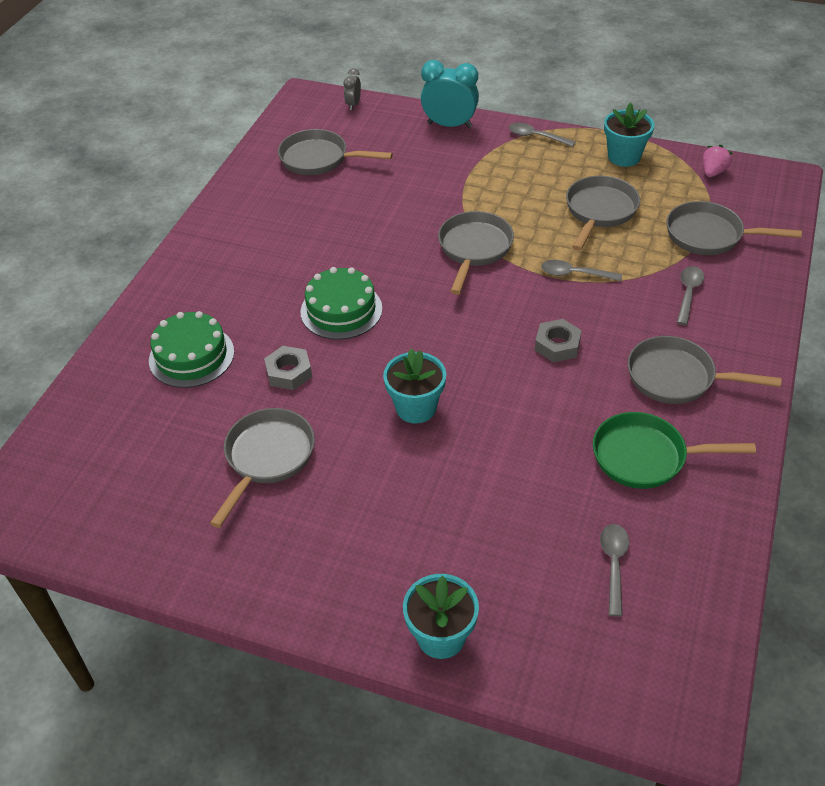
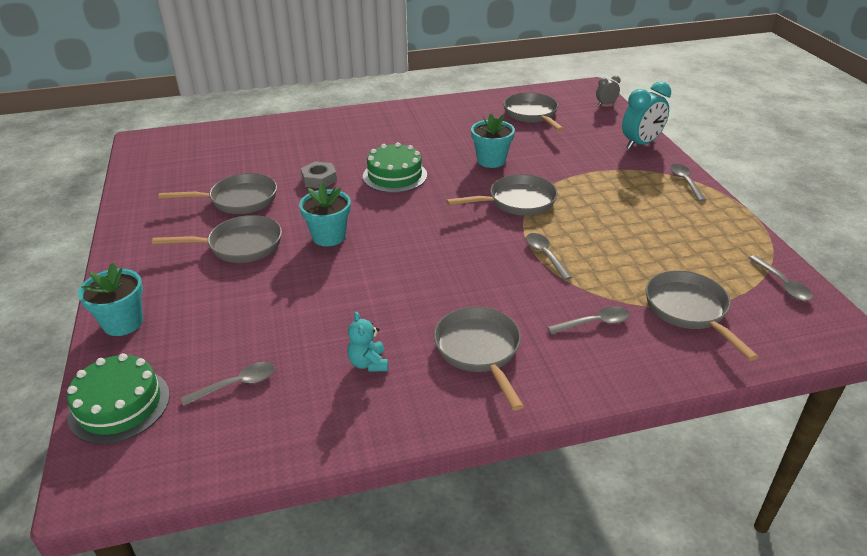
camera: 55 degrees right, 10 degrees down
(191, 356) = (304, 145): green cake -> green cake (119, 405)
(449, 125) = (641, 144): turquoise clock -> turquoise clock turned 75 degrees clockwise
(557, 345) = (453, 275): grey nut -> none
(599, 211) = (638, 241): grey pan -> grey pan (240, 246)
(624, 157) = (726, 230): turquoise flower pot -> turquoise flower pot (491, 160)
(645, 457) = (368, 363): green pan -> turquoise teddy bear
(713, 172) = (782, 284): pink strawberry -> grey spoon

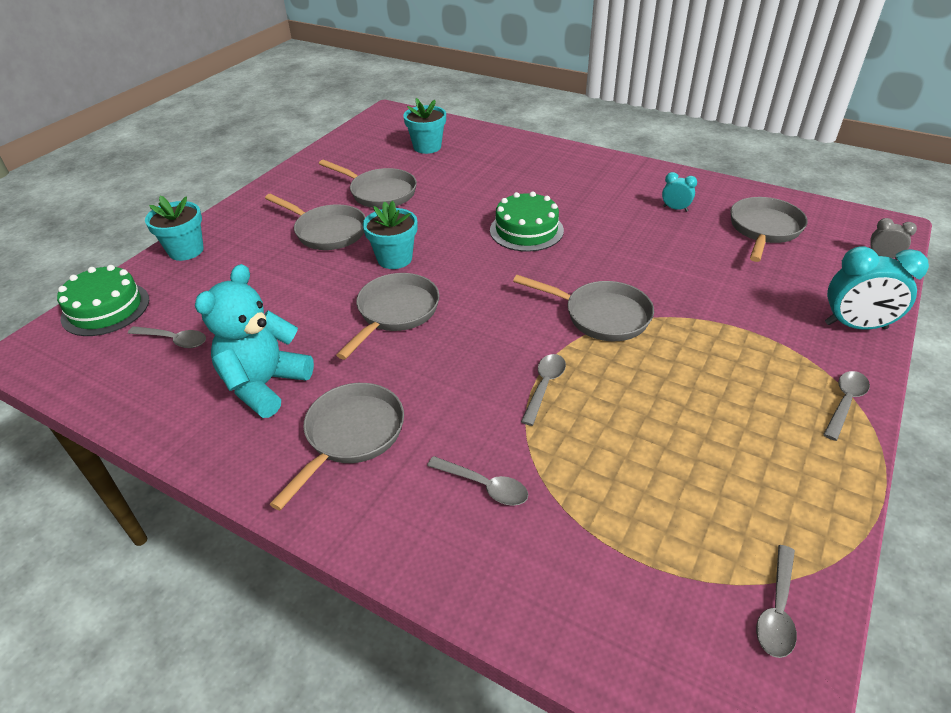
camera: 45 degrees right, 5 degrees up
(319, 179) = (461, 203): grey nut -> none
(368, 363) = (265, 385): turquoise teddy bear -> turquoise teddy bear, size x2.04
(467, 123) = (675, 209): none -> turquoise clock
(491, 160) = (640, 259): turquoise flower pot -> turquoise flower pot (427, 147)
(689, 310) = (603, 549): grey pan -> grey pan (395, 312)

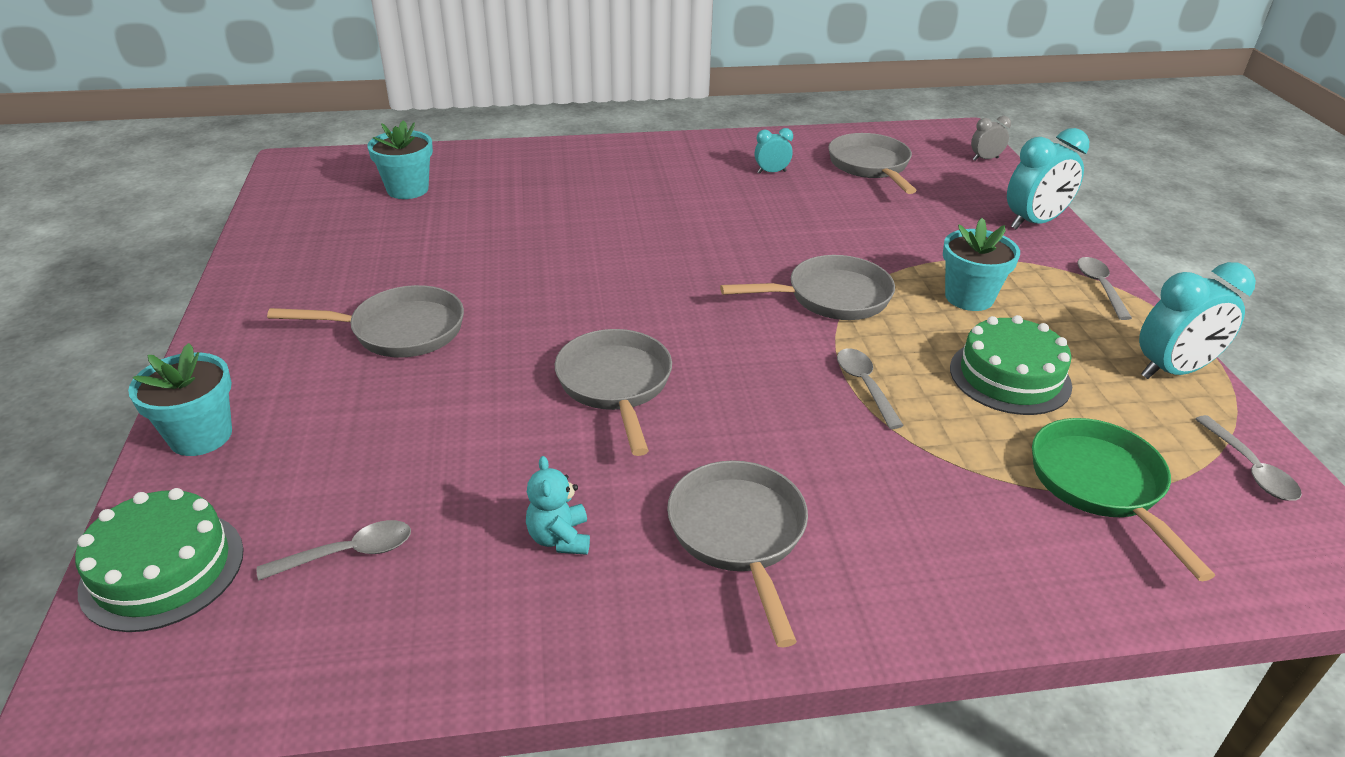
camera: 40 degrees left, 5 degrees down
(265, 385) = (559, 538): turquoise teddy bear -> turquoise teddy bear, size x0.49
(379, 193) = (413, 261): grey pan -> none
(394, 258) = (535, 328): turquoise flower pot -> turquoise flower pot (969, 297)
(484, 486) = (931, 505): grey spoon -> none
(526, 230) = (650, 242): green cake -> green cake (1009, 376)
(624, 545) = (1100, 485): none -> green pan
(817, 499) = (1172, 371): none -> turquoise clock

